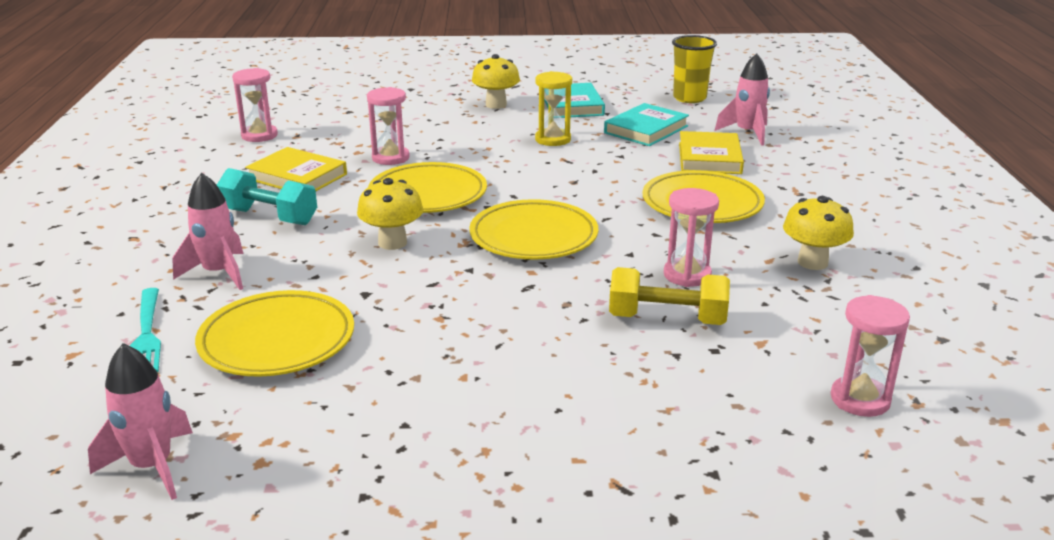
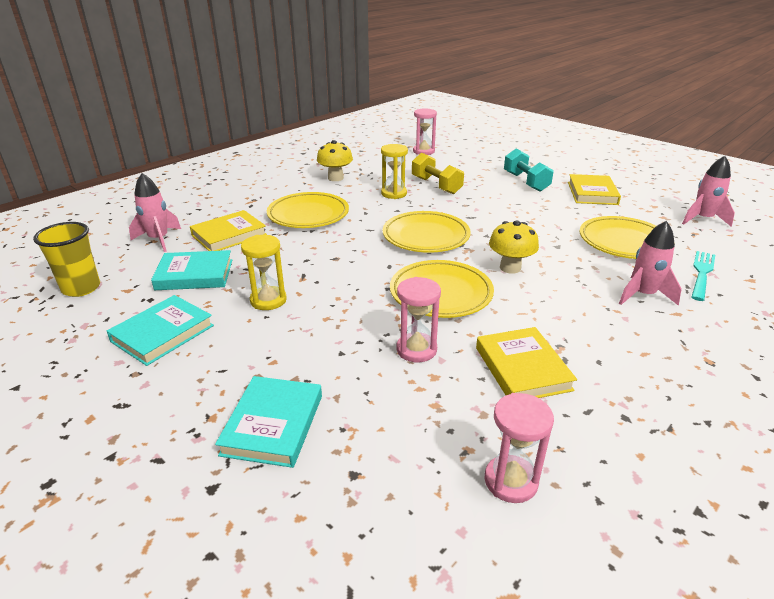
camera: 135 degrees left, 5 degrees up
(269, 217) = (579, 329): turquoise dumbbell -> turquoise dumbbell (525, 182)
(403, 439) = (592, 193): none -> yellow book
(421, 107) = (273, 424): none -> turquoise book
(496, 105) = (208, 378): yellow mushroom -> none
(687, 275) = (394, 193): pink hourglass -> yellow hourglass

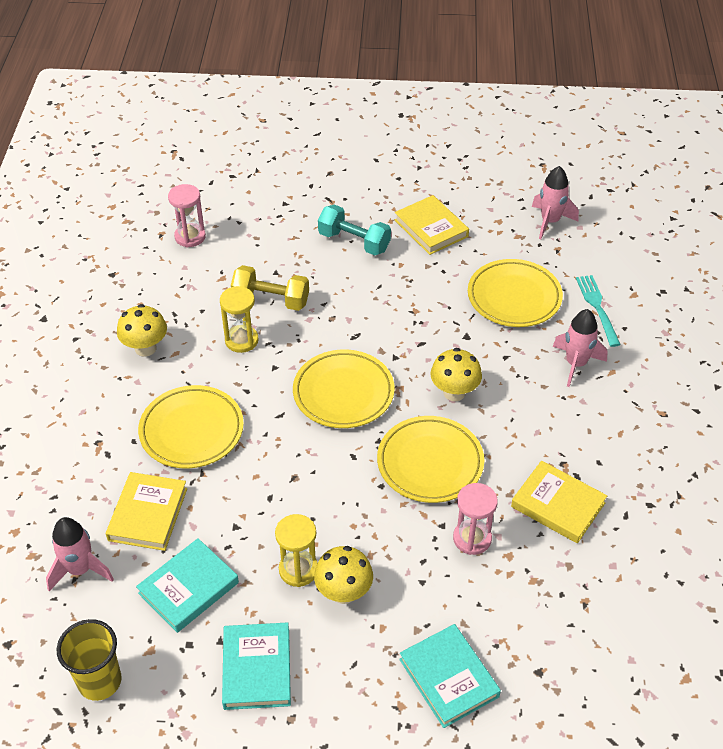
camera: 40 degrees left, 15 degrees up
(278, 327) = (344, 592): none -> yellow mushroom
(511, 481) = (627, 605): pink hourglass -> none

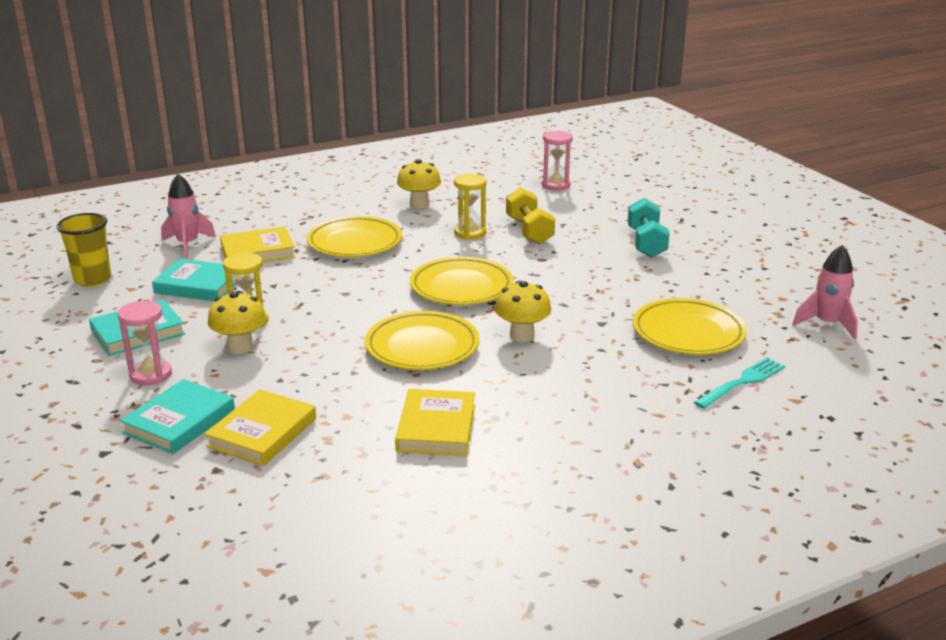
camera: 60 degrees right, 20 degrees down
(431, 228) = (717, 270): yellow book -> yellow book (262, 432)
(472, 538) = (351, 391): pink hourglass -> pink hourglass (150, 375)
(576, 364) = (642, 390): pink rocket -> none

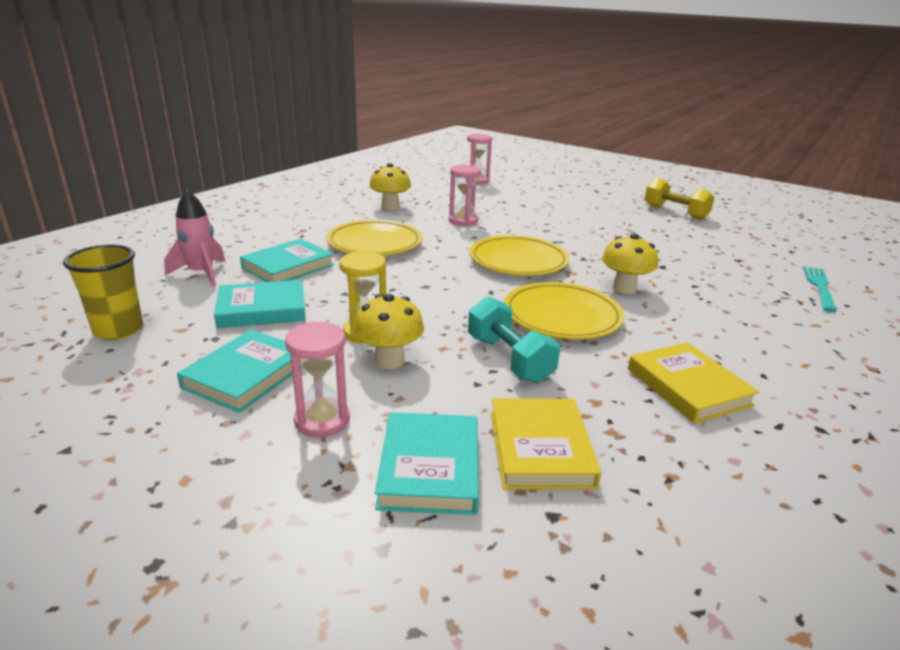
camera: 30 degrees left, 0 degrees up
(258, 251) = (288, 266): yellow book -> turquoise book
(470, 233) = (463, 221): yellow hourglass -> pink hourglass
(529, 231) = (506, 213): yellow dumbbell -> yellow dumbbell (675, 212)
(646, 243) = (599, 208): turquoise dumbbell -> turquoise dumbbell (509, 359)
(688, 333) = (728, 261): yellow plate -> none
(827, 324) = (792, 238): pink rocket -> none

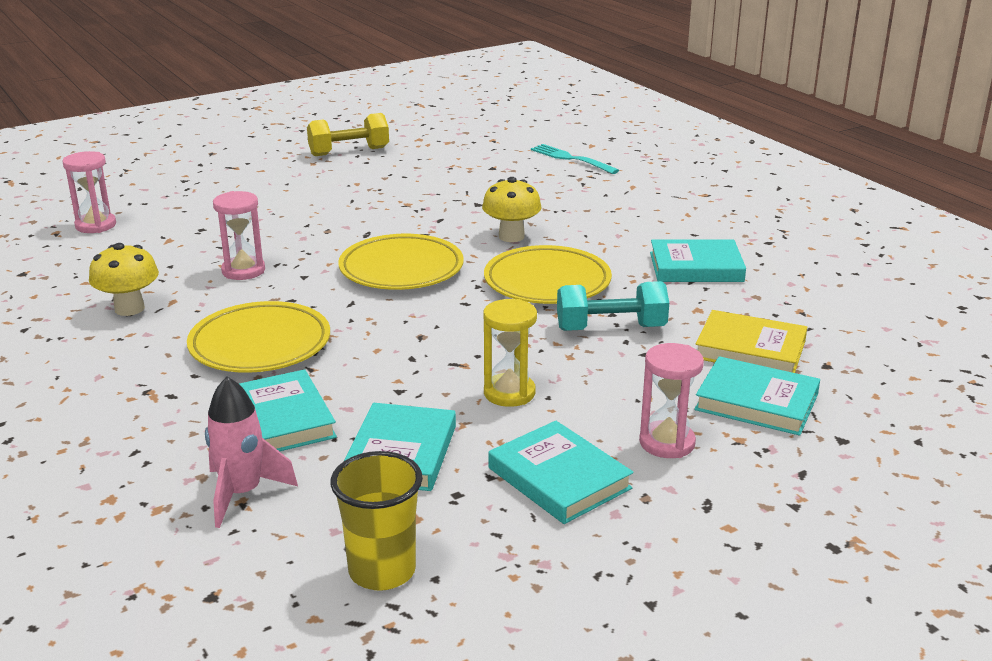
camera: 65 degrees left, 0 degrees up
(389, 360) = (577, 389): yellow mushroom -> none
(688, 387) = (696, 267): yellow book -> turquoise book

